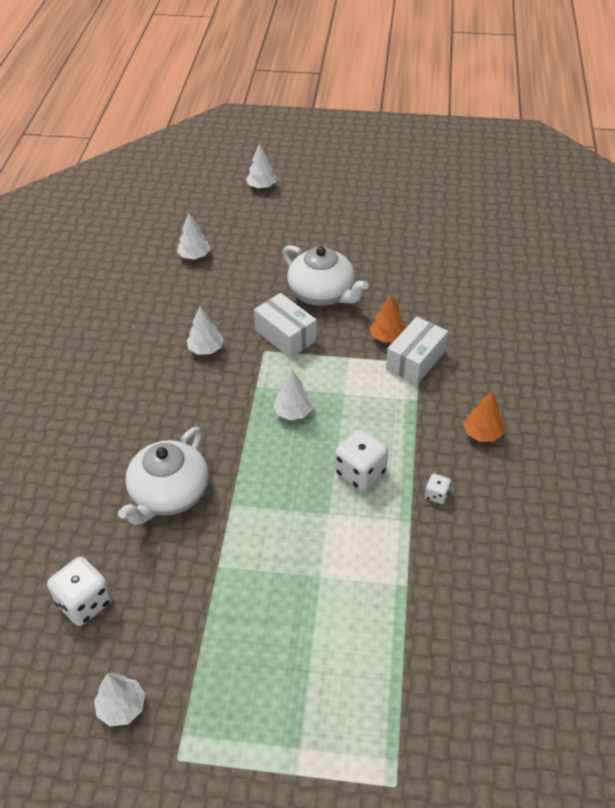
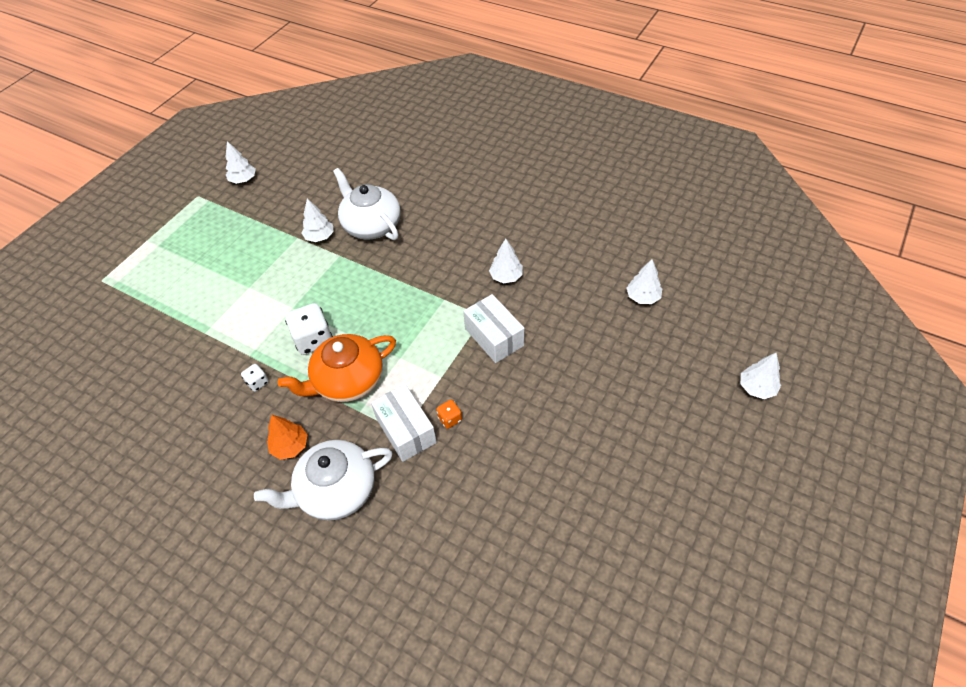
camera: 115 degrees right, 5 degrees up
(85, 602) = (319, 174): white dice -> none
(285, 336) = (494, 337): white box -> white box turned 75 degrees clockwise
(293, 412) = (401, 315): white tree -> white tree (320, 237)
(322, 293) = (540, 385): white teapot -> white teapot (336, 490)
(387, 337) = (450, 419): orange tree -> orange dice
(391, 422) = (348, 380): none -> orange teapot

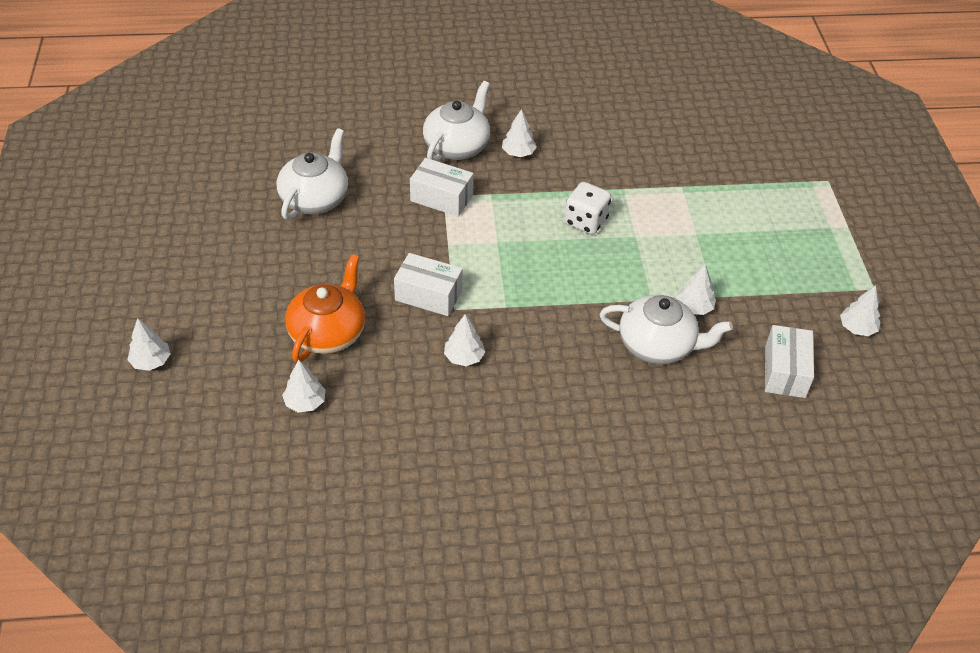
camera: 140 degrees right, 5 degrees down
(257, 382) = (592, 175): white dice -> none
(290, 446) = (518, 153): orange tree -> white tree
(317, 177) = (785, 371): none -> white box
(348, 380) = (522, 207): orange teapot -> orange teapot (328, 332)
(450, 419) = (413, 219): orange dice -> none
(524, 498) = (315, 199): none -> white teapot

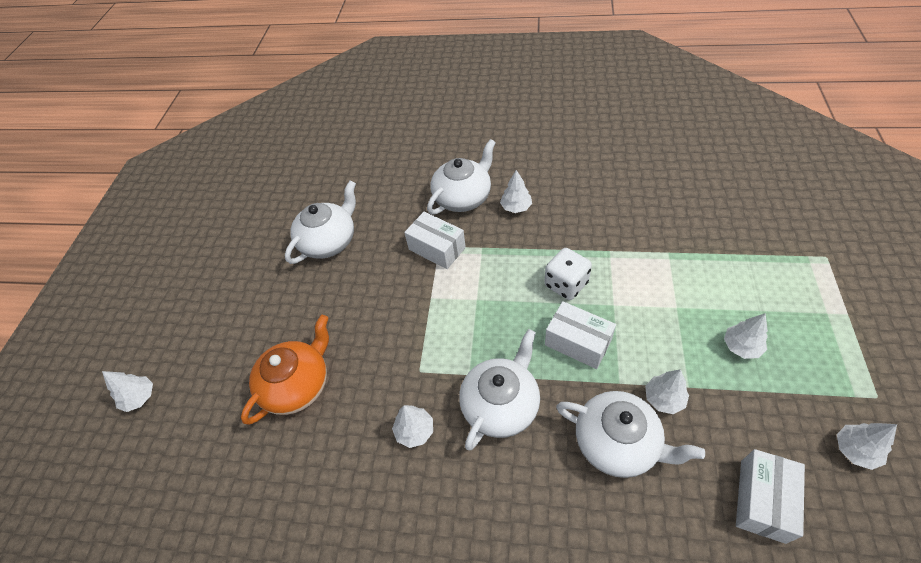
camera: 20 degrees right, 5 degrees up
(305, 402) = (252, 465): white tree -> white tree (741, 346)
(428, 295) = (399, 352): white box -> white box (578, 342)
(543, 327) = (501, 404): none -> white teapot

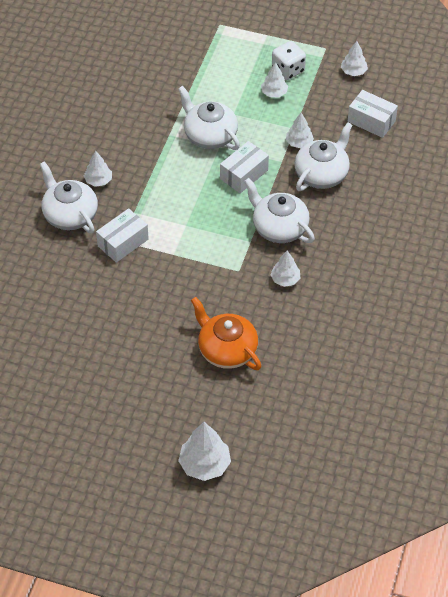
camera: 85 degrees left, 0 degrees up
(140, 398) = (205, 464): white tree -> white tree, size x1.59
(329, 241) = (82, 321): white teapot -> white teapot (209, 135)
(566, 284) = (191, 168): white dice -> white dice (288, 70)

